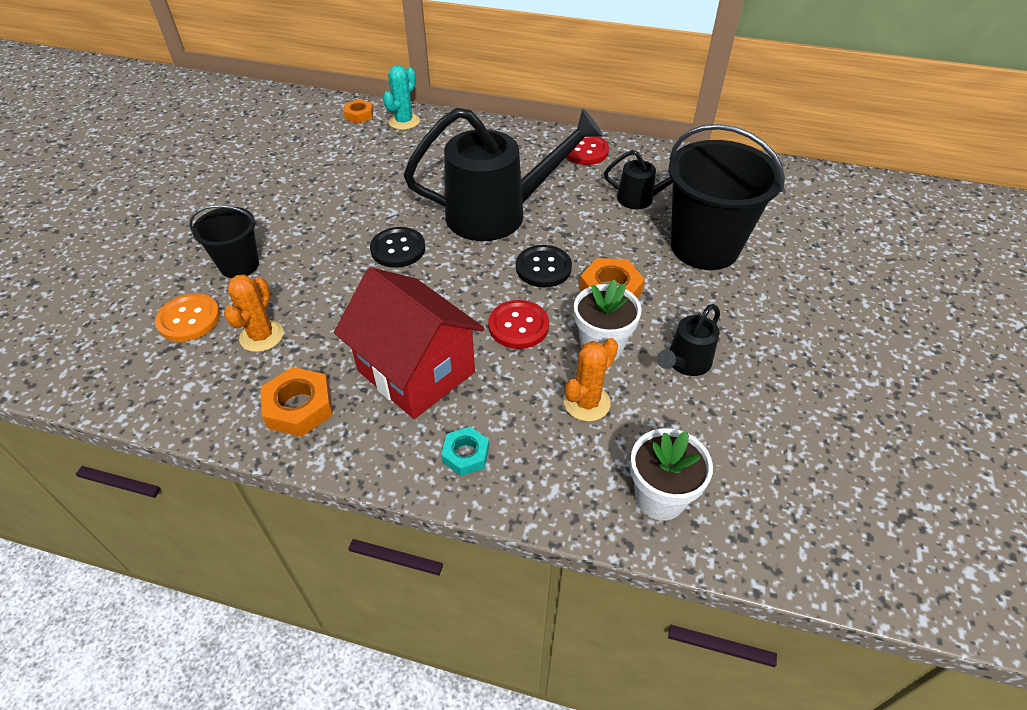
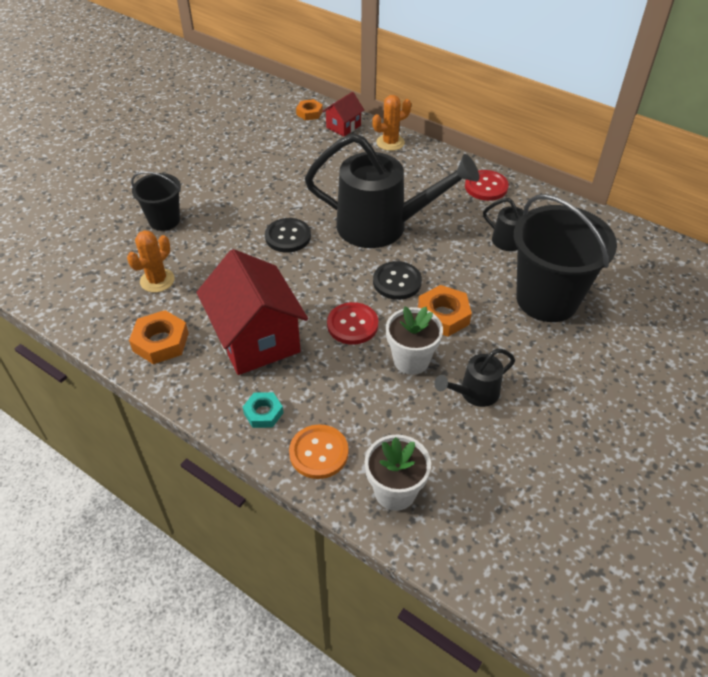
camera: 20 degrees right, 0 degrees up
(189, 319) = (112, 254): orange button -> orange button (318, 453)
(404, 121) = (343, 126): turquoise cactus -> red house
(586, 403) = (375, 401): orange cactus -> orange cactus (390, 143)

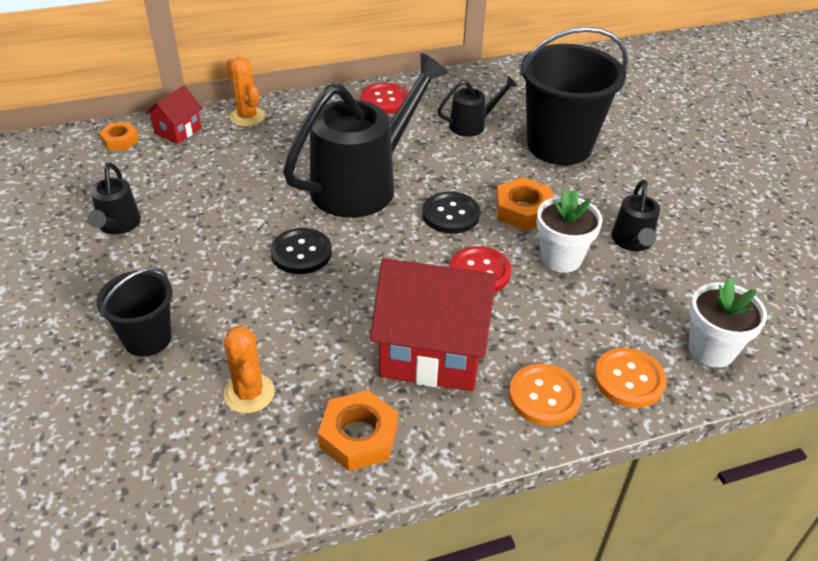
camera: 55 degrees left, 5 degrees down
(238, 157) = (118, 225): none -> black watering can
(263, 413) = (544, 396): turquoise nut -> orange button
(343, 126) = (178, 131): red house -> red house turned 45 degrees clockwise
(390, 143) = (247, 117): orange cactus -> orange cactus turned 45 degrees counterclockwise

